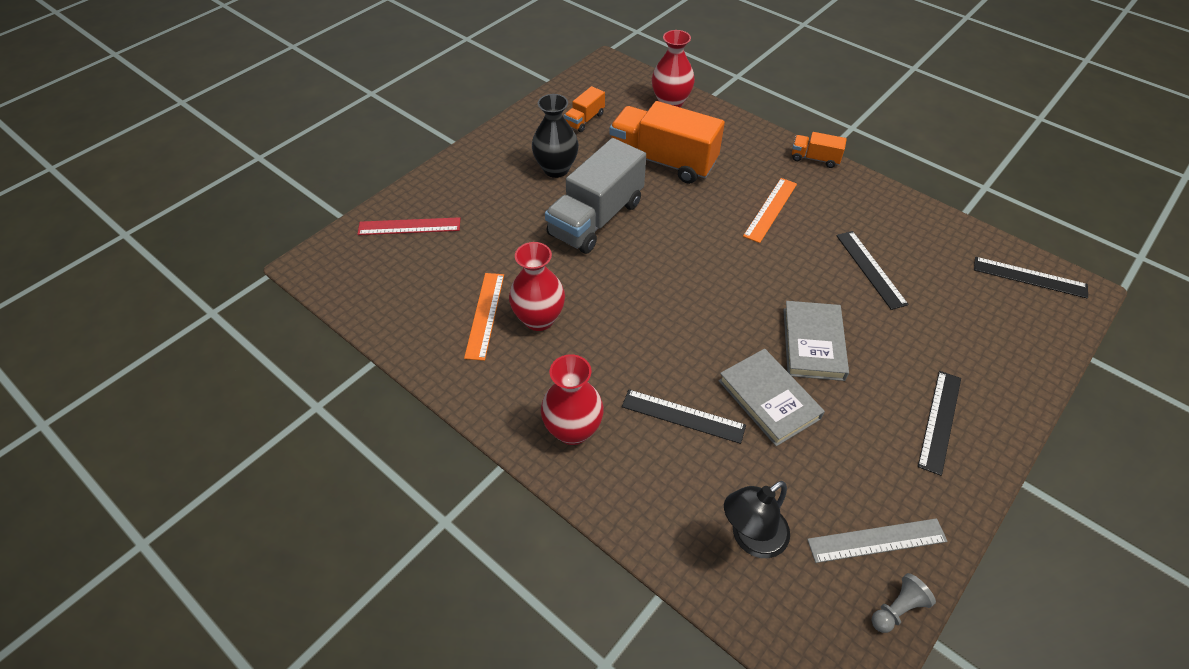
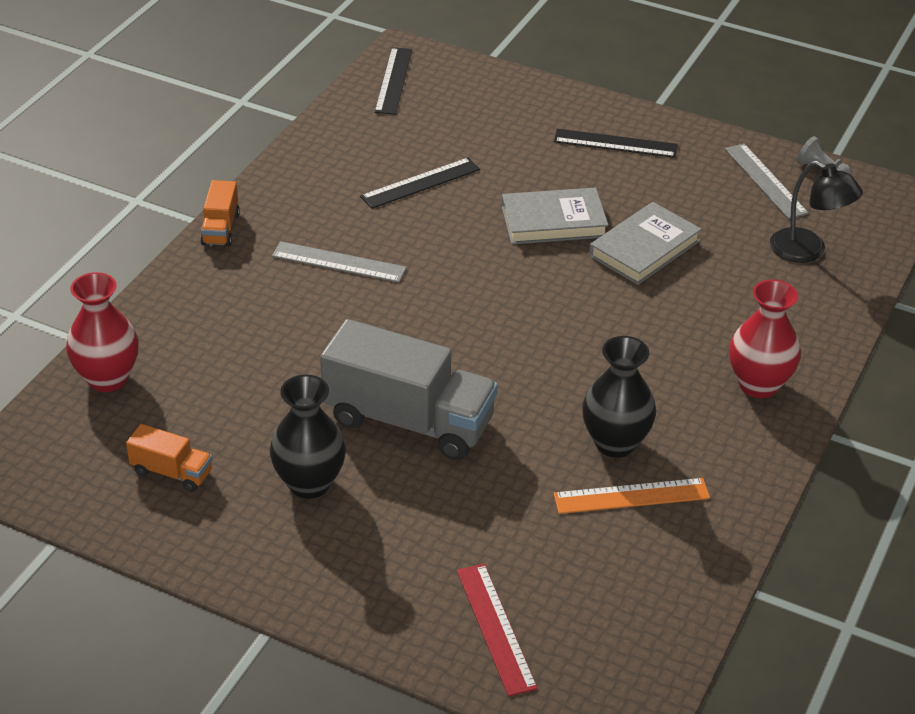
camera: 105 degrees left, 10 degrees down
(539, 319) = (615, 443): red vase -> black vase
(663, 161) = (260, 370): orange truck -> none
(683, 416) = (697, 306): black ruler -> none
(770, 209) = (339, 262): orange ruler -> grey ruler

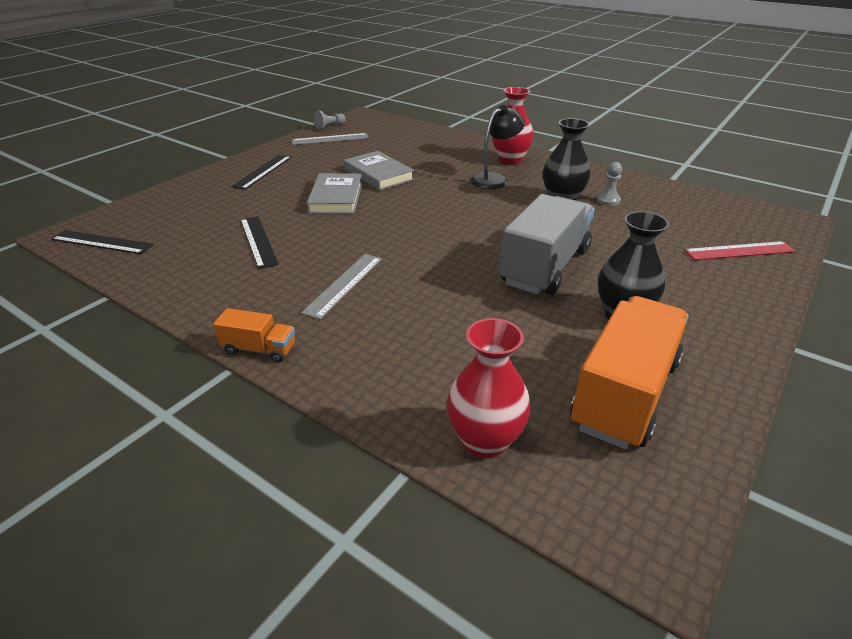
camera: 80 degrees left, 5 degrees down
(171, 472) = (624, 394): orange truck -> orange truck, size x2.14
(631, 496) = (608, 200): orange ruler -> grey pawn
(808, 251) = (399, 137): black lamp -> black lamp (494, 179)

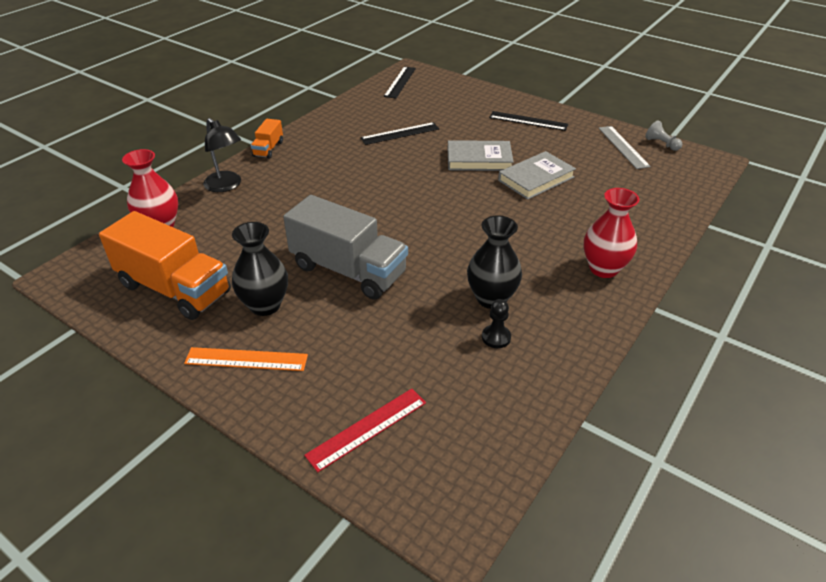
camera: 90 degrees right, 5 degrees up
(344, 284) = (334, 172): grey ruler -> none
(494, 179) = (541, 253): black lamp -> black lamp (226, 186)
(608, 200) = (496, 337): grey pawn -> black pawn
(707, 319) = (246, 359): none -> orange ruler
(739, 251) = (367, 428): red ruler -> red ruler turned 60 degrees clockwise

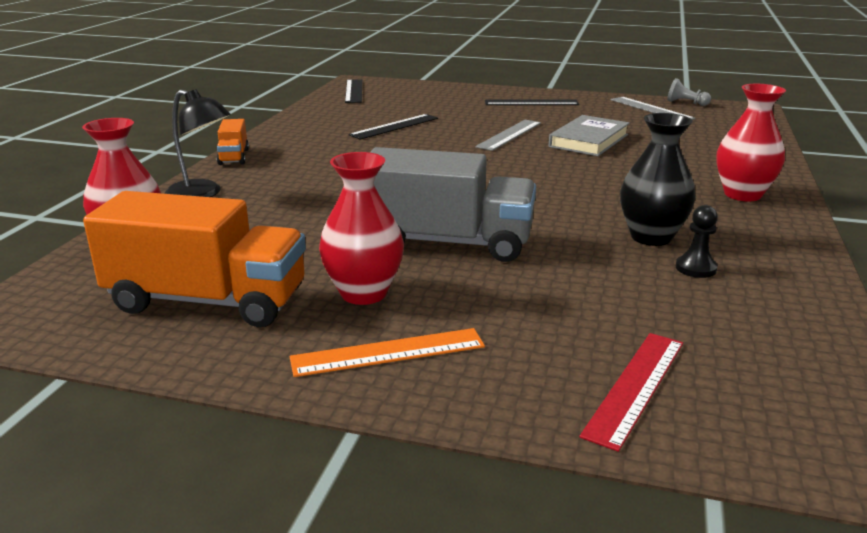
camera: 20 degrees left, 15 degrees down
(265, 305) = (363, 293): black vase -> red vase
(479, 159) = (509, 135): grey book -> grey ruler

